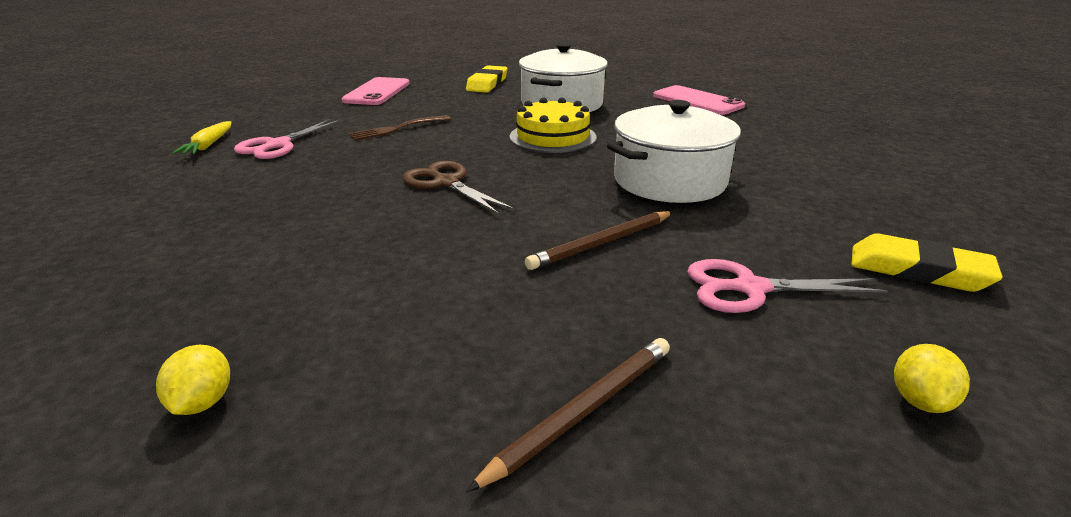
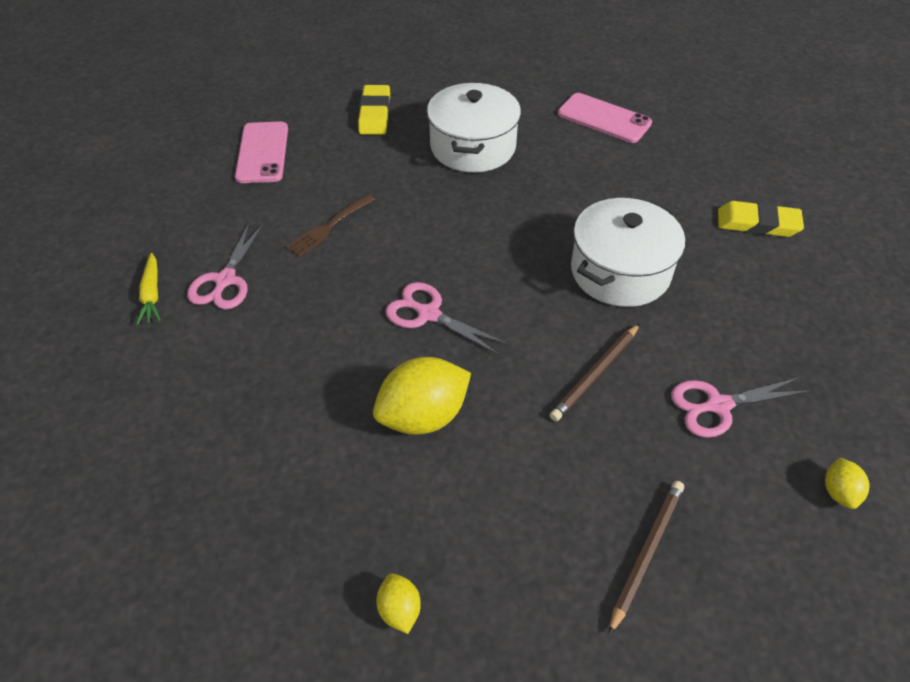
camera: 15 degrees left, 20 degrees up
(382, 245) = (423, 416): none -> yellow lemon
(446, 183) = (428, 314): brown scissors -> pink scissors
(552, 137) = (490, 215): yellow cake -> none
(918, 270) = (827, 358): yellow eraser -> yellow eraser (757, 224)

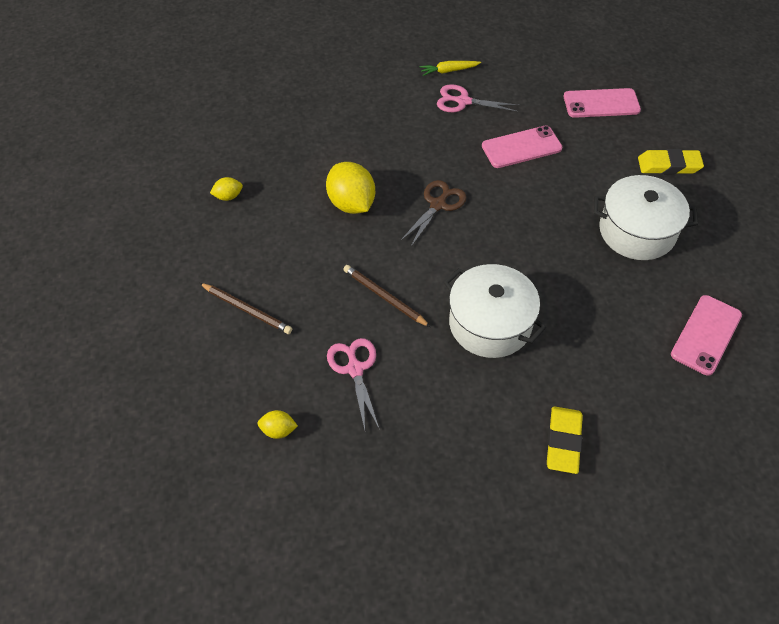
camera: 90 degrees right, 5 degrees up
(329, 227) = (521, 147): brown fork -> pink phone
(428, 314) = (438, 205): pink scissors -> brown scissors

